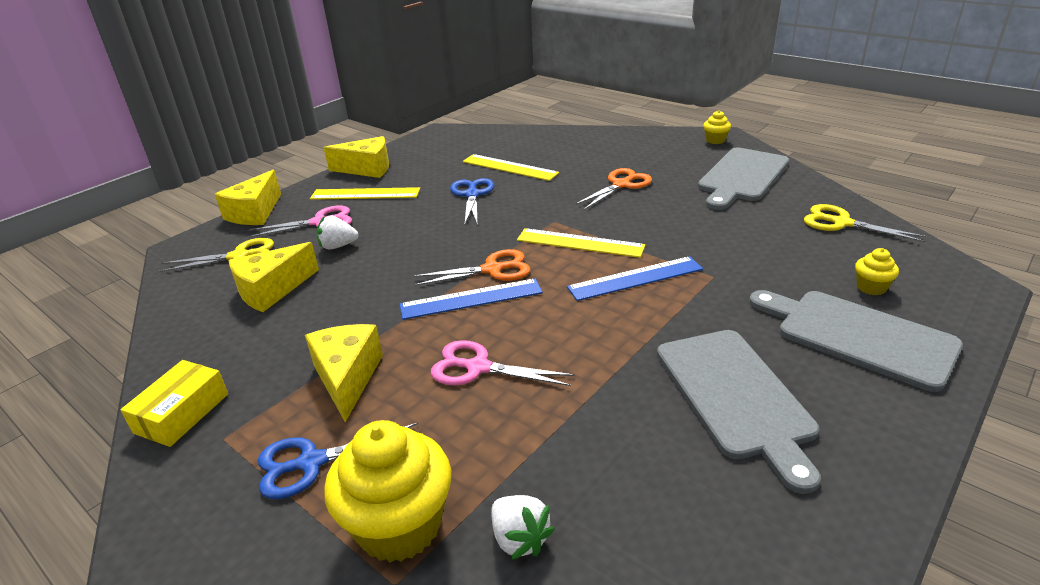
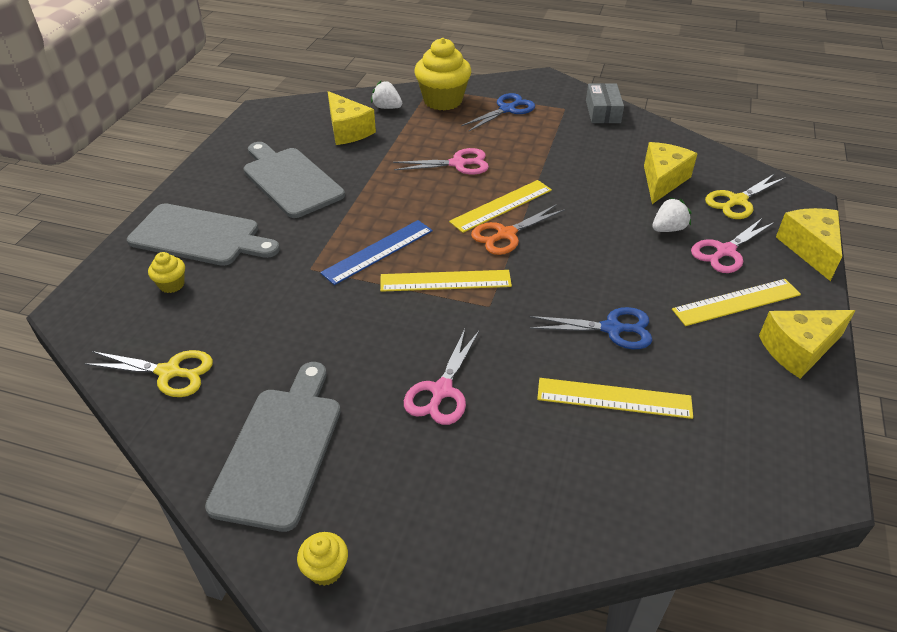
camera: 155 degrees right, 10 degrees up
(182, 413) = (603, 111): yellow box -> grey box
(347, 378) = (533, 143): yellow cheese -> yellow cheese (348, 130)
(471, 299) = (501, 206): blue ruler -> yellow ruler
(472, 194) = (612, 329): blue scissors -> blue scissors turned 60 degrees counterclockwise
(621, 184) = (441, 391): orange scissors -> pink scissors

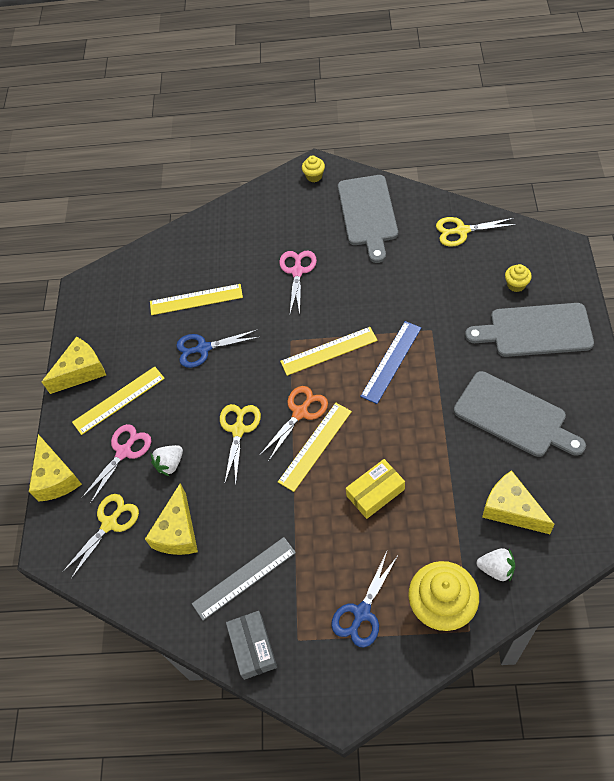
camera: 170 degrees right, 15 degrees up
(458, 164) = (375, 492): pink scissors -> yellow box
(582, 238) = (238, 429): none -> yellow scissors
(601, 143) = (244, 578): none -> grey ruler

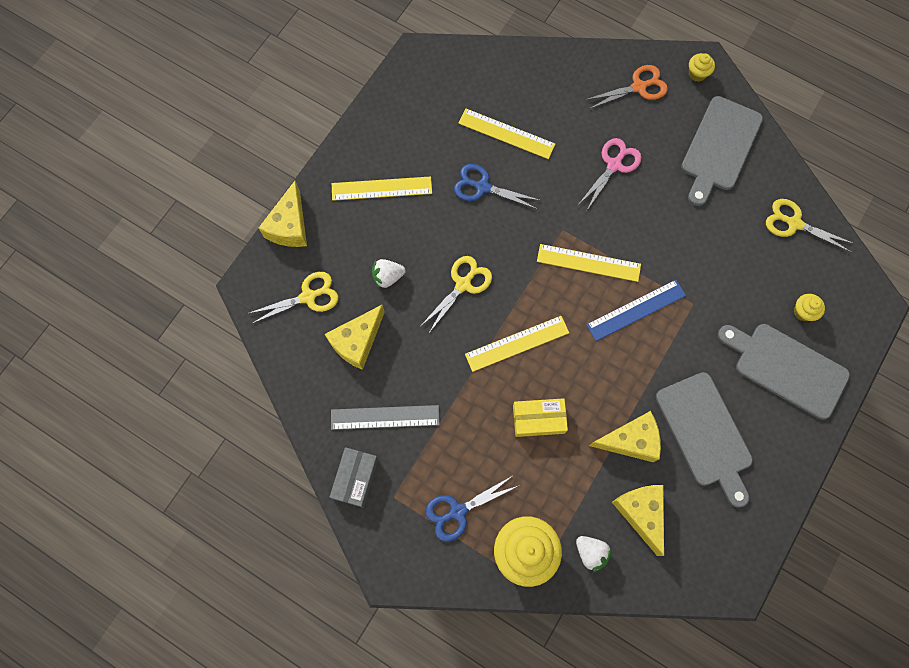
camera: 25 degrees right, 15 degrees up
(81, 371) = (367, 139): yellow cheese -> yellow cheese (630, 440)
(124, 451) = (357, 240): pink scissors -> none
(300, 412) = (525, 304): orange scissors -> orange scissors (639, 87)

